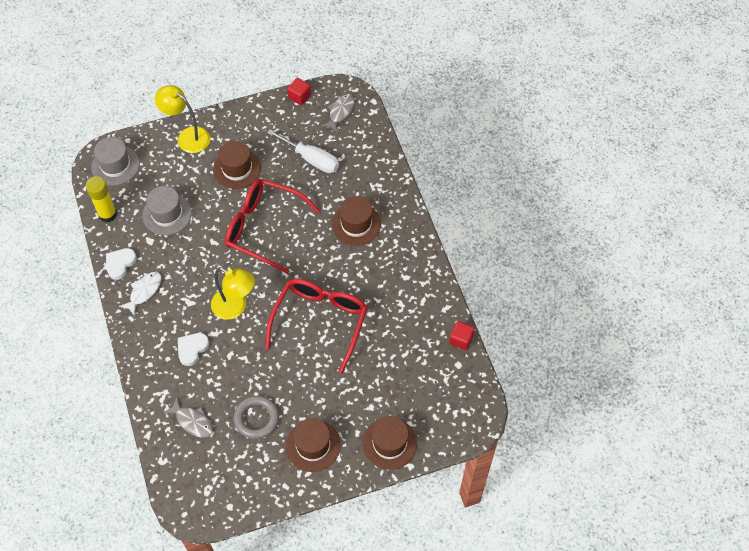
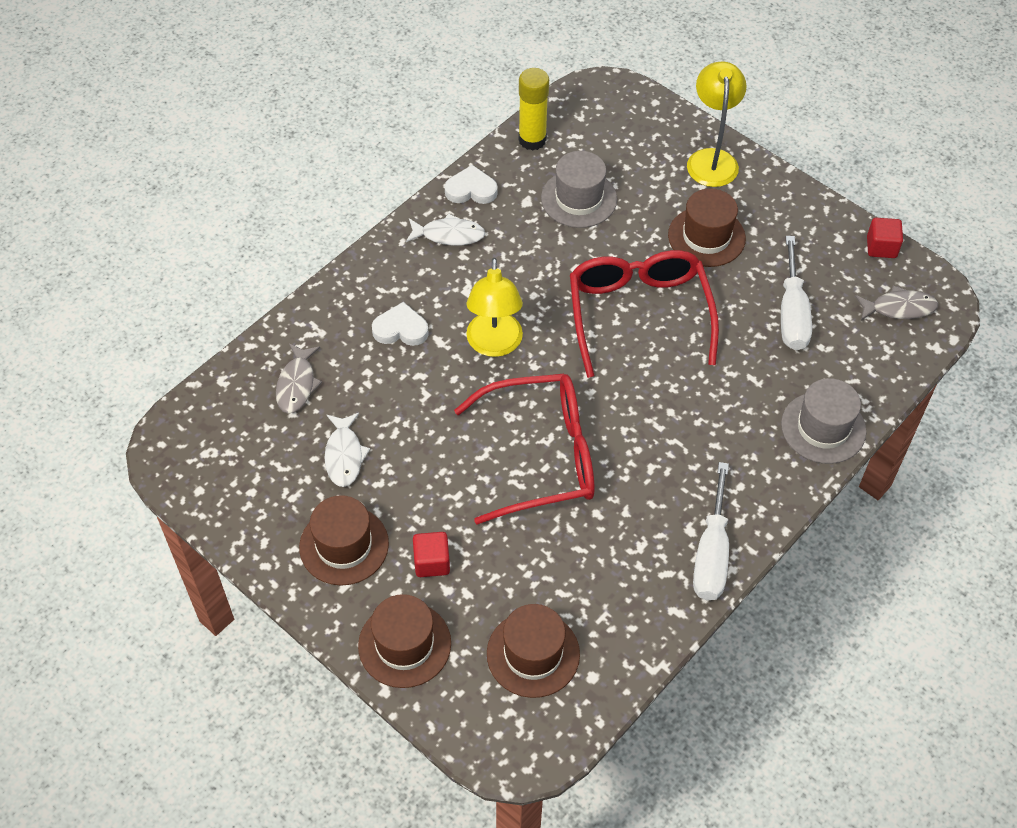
camera: 60 degrees right, 5 degrees down
(115, 165) = (608, 110): grey hat -> grey hat (823, 428)
(256, 418) = (344, 455): grey ring -> white fish
(356, 224) = (729, 421): brown hat -> brown hat (533, 654)
(424, 275) = (711, 553): none -> white screwdriver
(461, 339) = (638, 660): red cube -> red cube (432, 562)

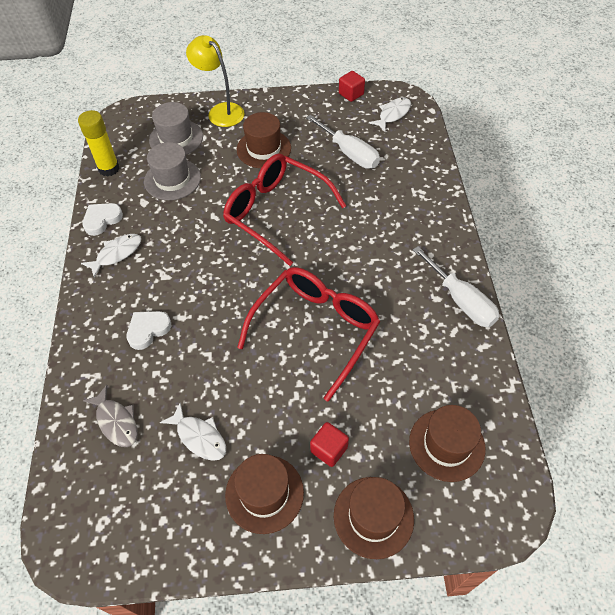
camera: 45 degrees left, 0 degrees up
(494, 345) = (216, 292): yellow lamp -> none
(823, 428) = (430, 194): grey hat -> grey hat (176, 138)
(899, 308) = (392, 114): grey fish -> white fish

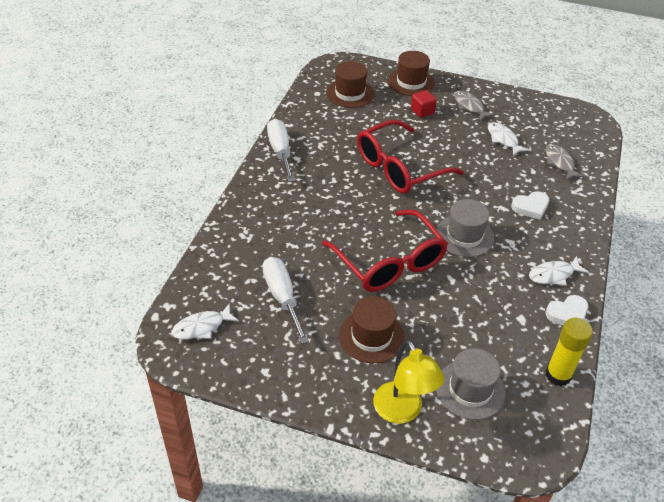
camera: 160 degrees left, 10 degrees down
(172, 179) = (485, 334): grey hat -> grey hat (464, 236)
(264, 493) = (469, 106): brown hat -> grey fish
(351, 94) = (227, 375): red cube -> none

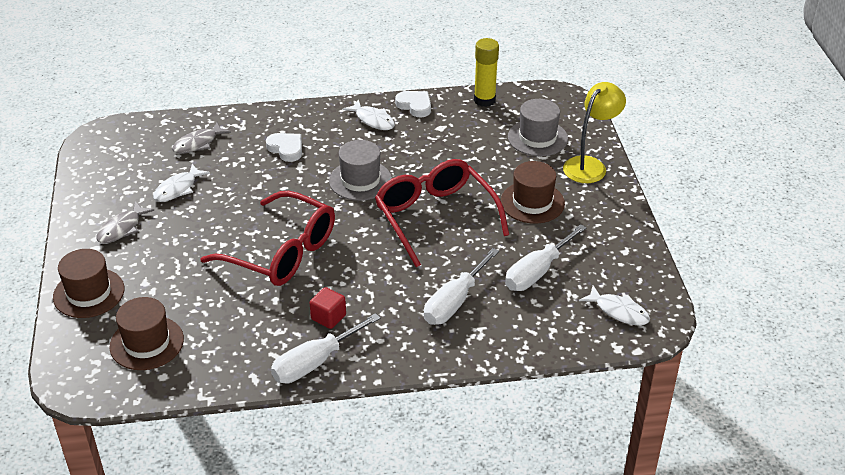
camera: 115 degrees left, 5 degrees down
(285, 235) = (454, 302): none -> white screwdriver
(390, 263) = (435, 217): red glasses -> red glasses turned 60 degrees counterclockwise
(422, 111) = (154, 265): red cube -> red cube (328, 317)

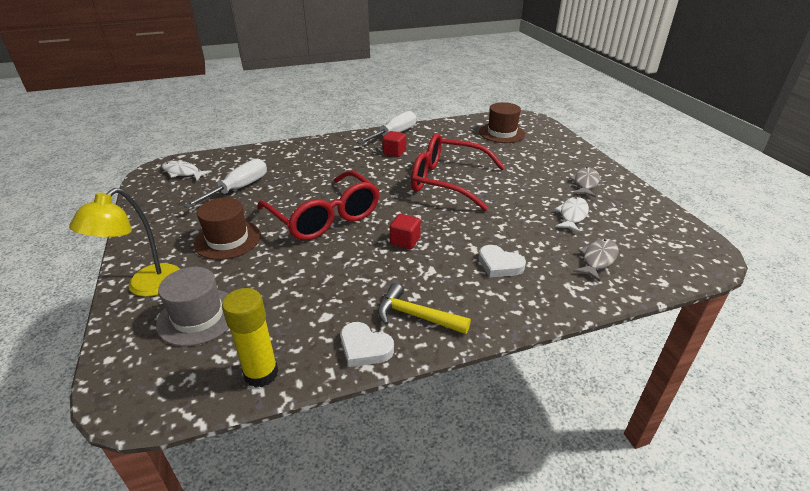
camera: 170 degrees right, 5 degrees down
(89, 293) = (563, 149): brown hat -> none
(360, 180) = (405, 241): grey hat -> red cube
(373, 120) = (415, 316): white fish -> yellow hammer
(454, 302) = (306, 166): white screwdriver -> none

